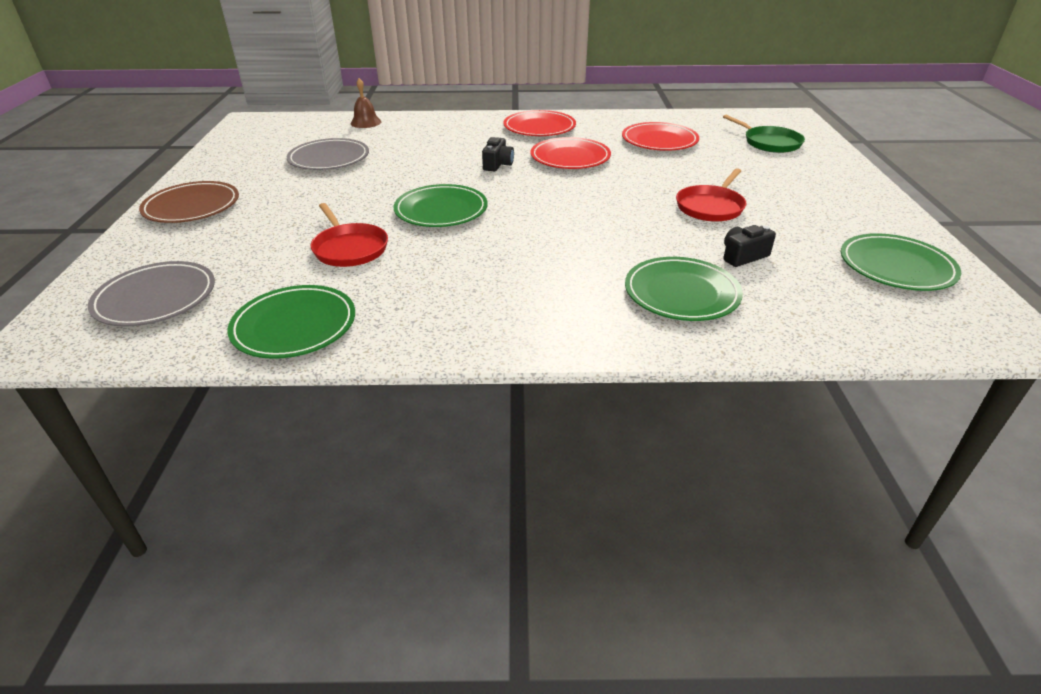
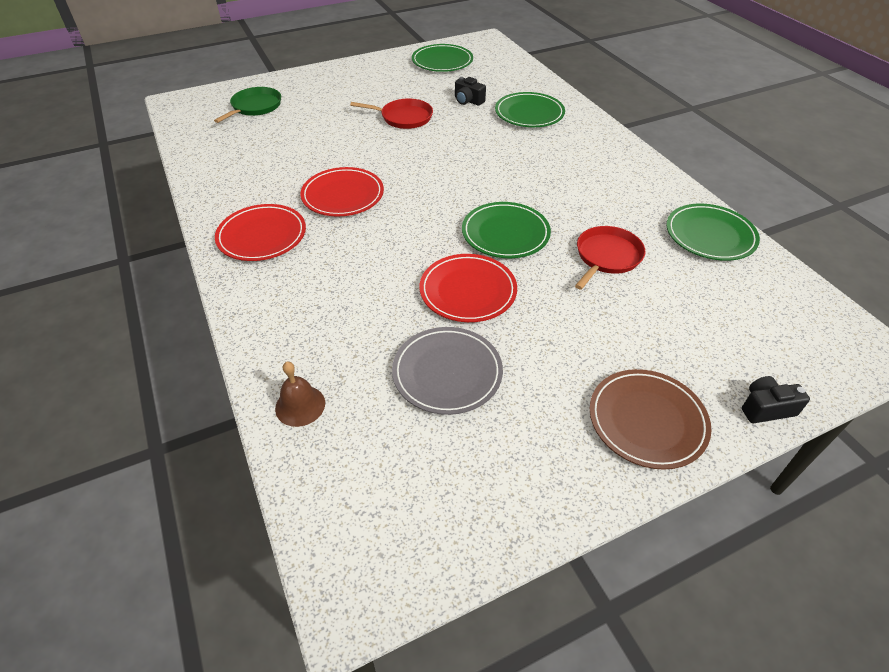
camera: 115 degrees left, 10 degrees up
(156, 298) = (770, 325): grey plate -> none
(498, 164) = (385, 233): black camera -> black camera (766, 408)
(659, 141) = (273, 156): red plate -> red plate (468, 291)

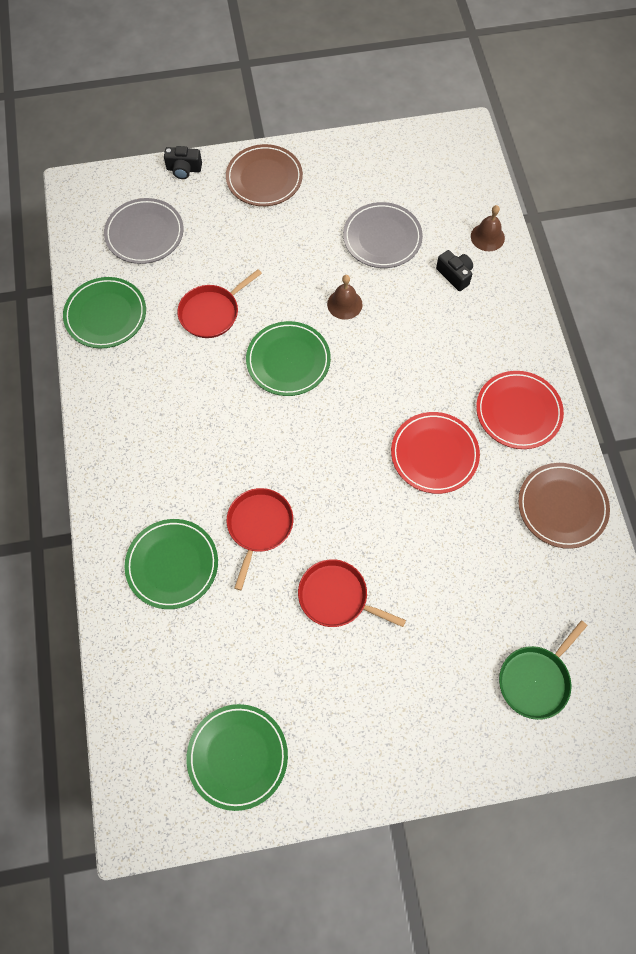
camera: 165 degrees left, 20 degrees up
(225, 183) = (562, 507): none -> brown plate
(468, 101) = (239, 619): black camera -> black camera (455, 275)
(468, 291) = (344, 304): red plate -> brown bell
(476, 137) = (259, 526): none -> red pan
(741, 316) = (144, 234): none -> grey plate

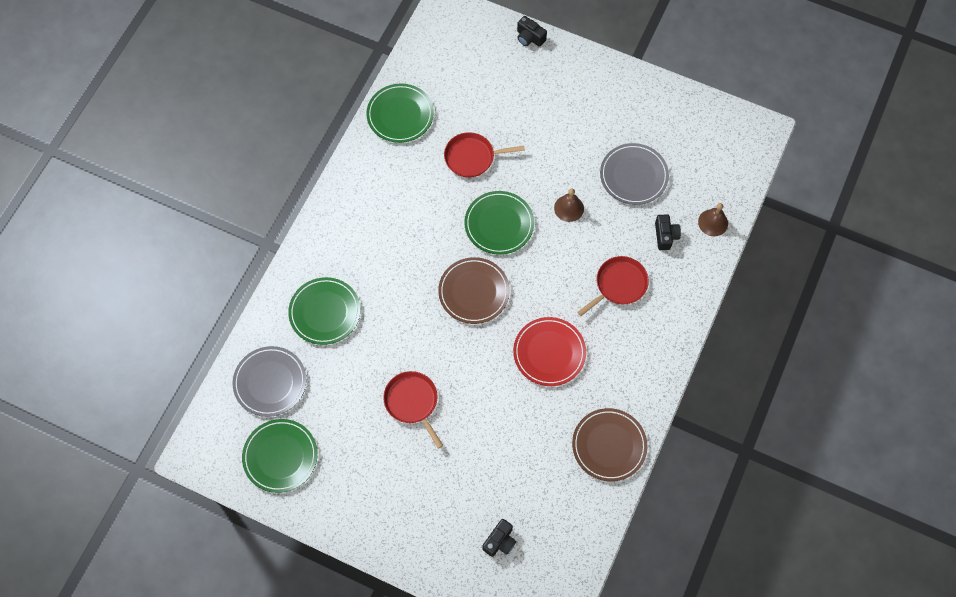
camera: 35 degrees right, 0 degrees up
(144, 234) = (467, 71): grey plate -> grey plate (270, 382)
(259, 526) = (397, 324): red pan -> red pan (619, 285)
(264, 178) = (582, 79): brown plate -> brown plate (474, 292)
(518, 412) = (631, 362): red plate -> none
(535, 680) = (500, 541): green pan -> black camera

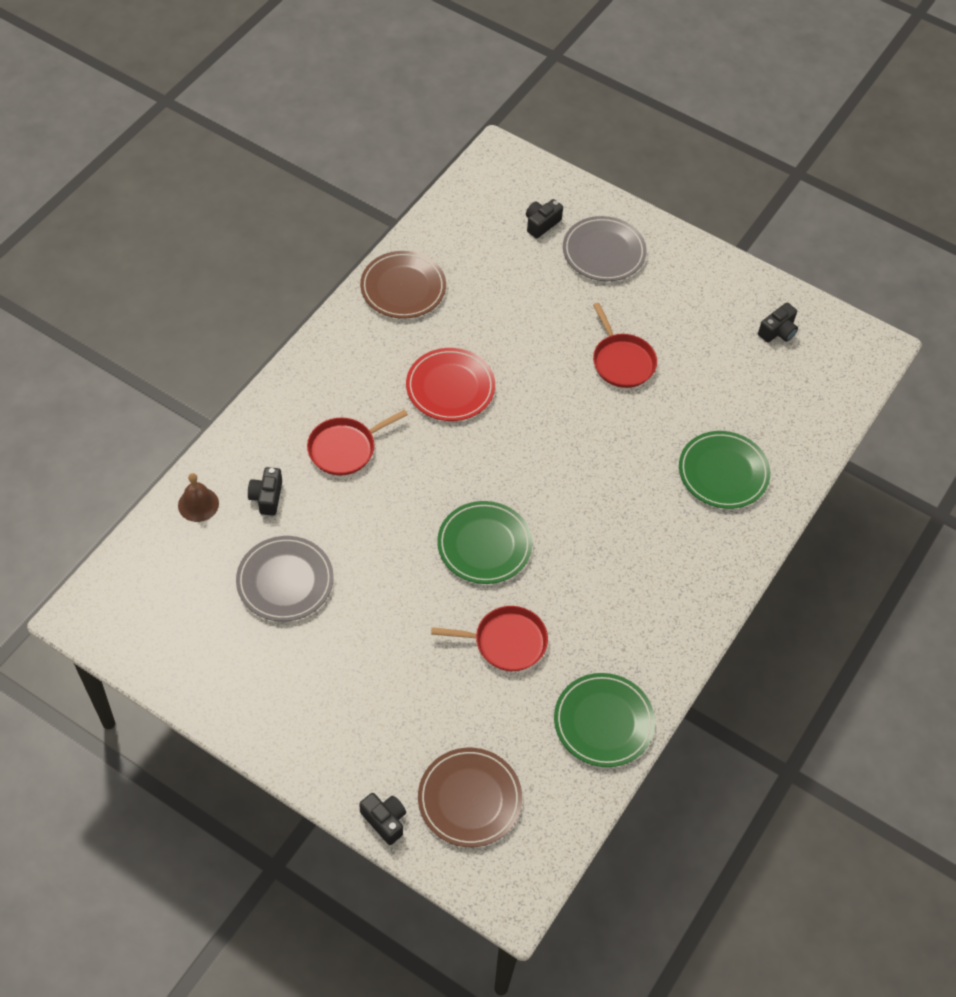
camera: 175 degrees left, 10 degrees down
(270, 382) = (791, 406): grey plate -> grey plate (604, 252)
(280, 456) = (777, 331): green plate -> black camera
(474, 292) = (531, 468): brown plate -> brown plate (469, 799)
(569, 208) = (385, 551): brown bell -> none

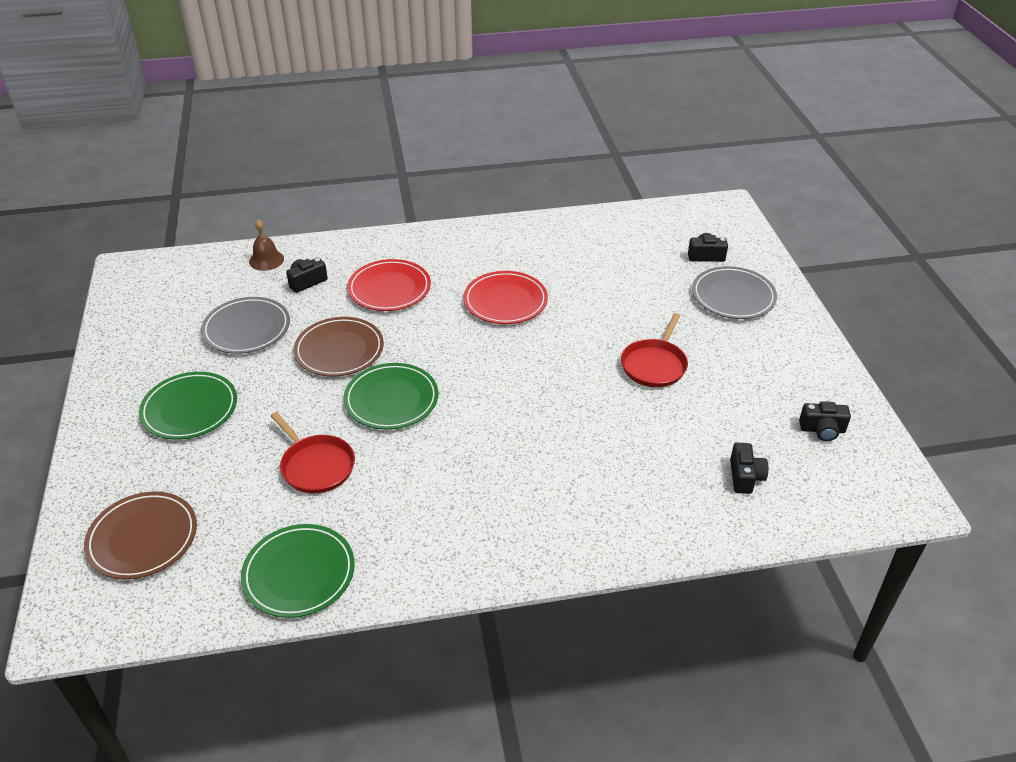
camera: 50 degrees right, 15 degrees down
(345, 448) = (389, 289): red pan -> red plate
(384, 820) = (80, 502): black camera -> black camera (745, 477)
(403, 288) = (554, 234): brown plate -> brown plate (339, 350)
(723, 472) = (638, 487): green plate -> green plate (190, 409)

